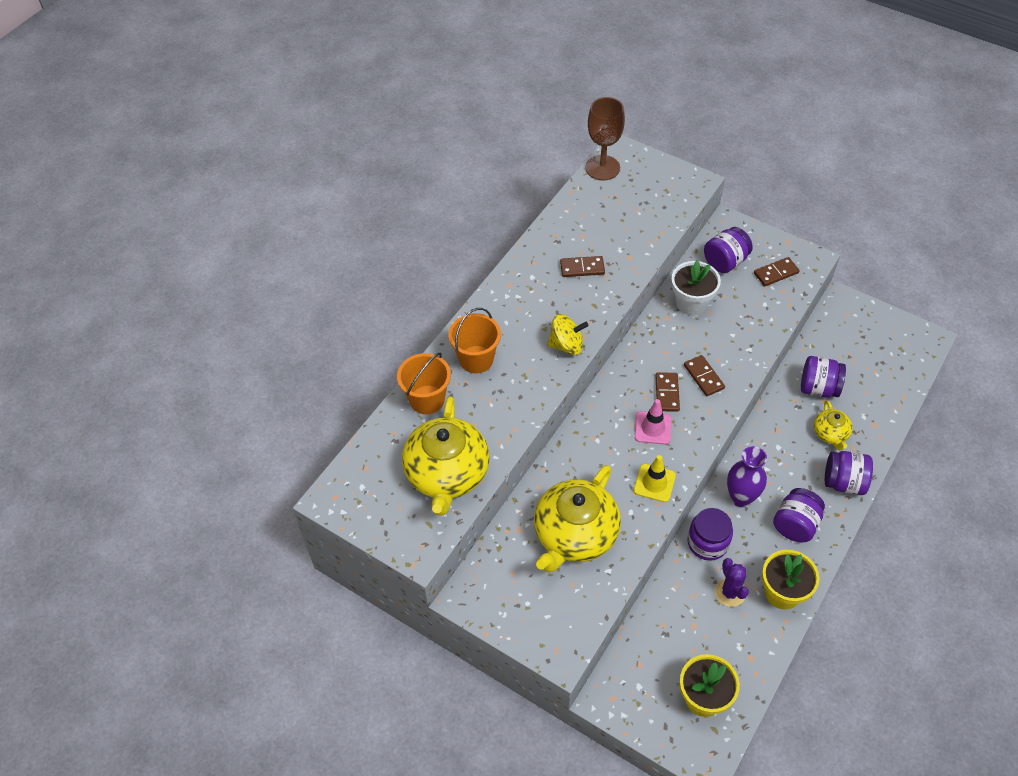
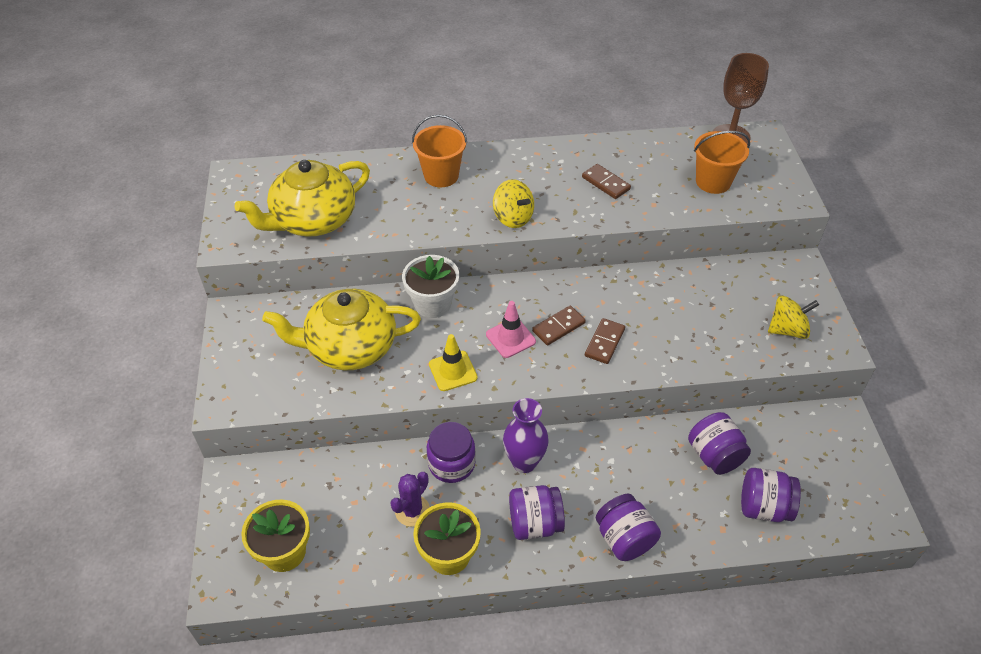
camera: 50 degrees right, 5 degrees down
(427, 399) = (374, 171): orange bucket -> orange bucket (713, 182)
(691, 302) = (678, 289): white flower pot -> white flower pot (432, 304)
(725, 262) = (754, 287): purple jar -> purple jar (764, 507)
(776, 273) = (787, 330): brown domino -> yellow spinning top
(830, 434) = (671, 495): yellow teapot -> none

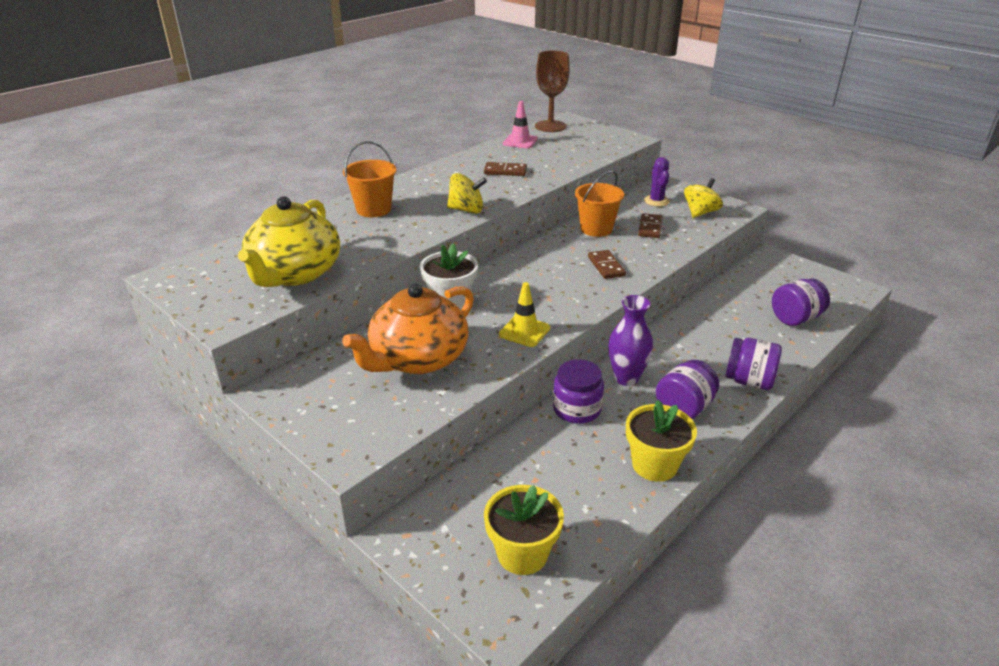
camera: 40 degrees left, 15 degrees down
(350, 347) = (418, 359): yellow teapot -> orange teapot
(412, 511) = (589, 455): purple cactus -> purple cactus (656, 201)
(510, 338) = (539, 293): pink traffic cone -> pink traffic cone (520, 141)
(558, 327) = (563, 272): brown domino -> brown domino (650, 228)
(713, 182) = (572, 148): orange bucket -> orange bucket (596, 229)
(714, 456) = (733, 309): purple jar -> none

